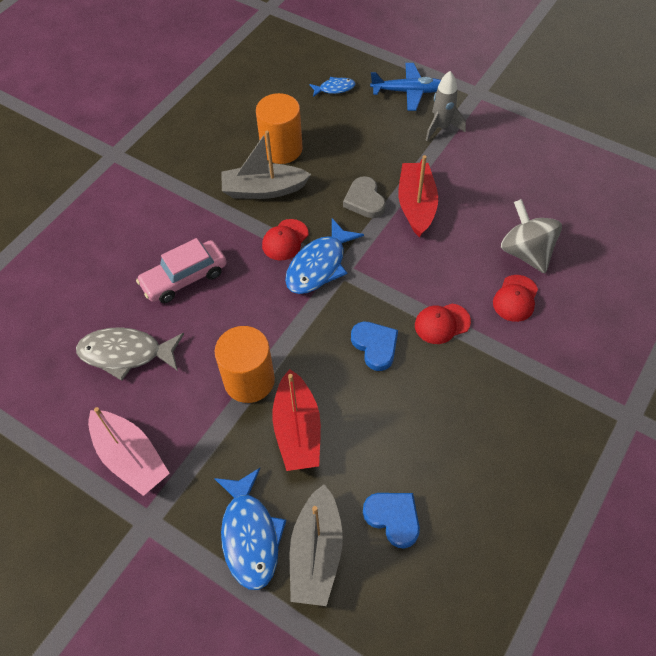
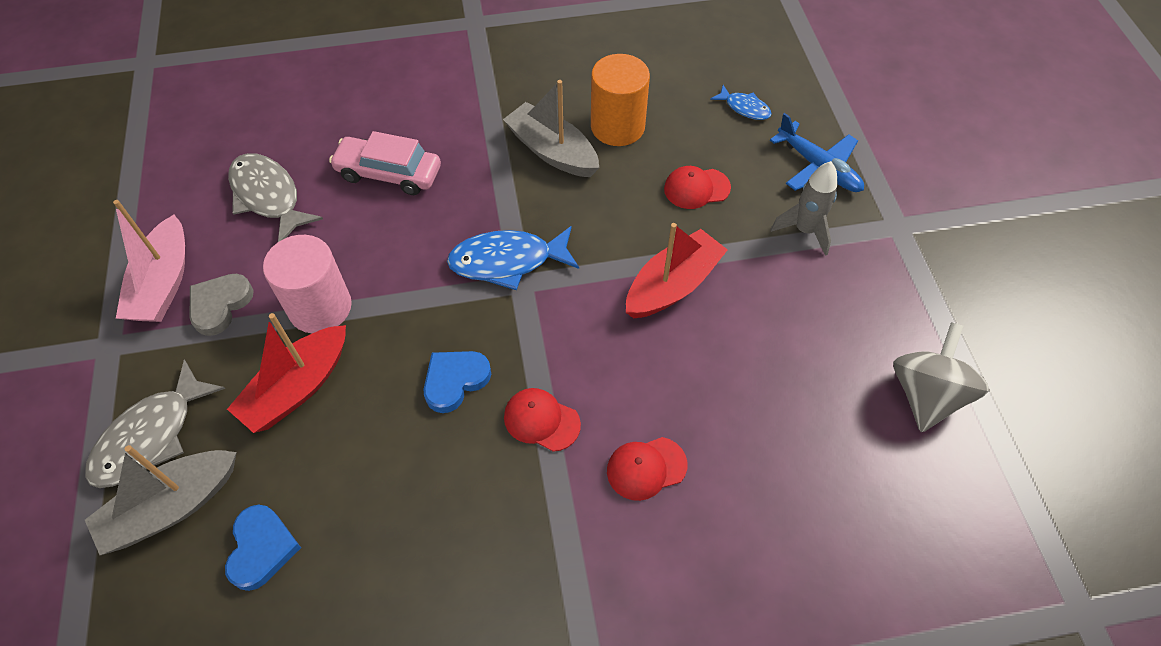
camera: 45 degrees right, 0 degrees up
(249, 380) = (320, 307): orange cylinder -> pink cylinder
(250, 535) = (151, 436): blue fish -> grey fish
(285, 240) = (510, 212): red cap -> red cap (696, 188)
(364, 200) = (629, 237): grey heart -> grey heart (220, 305)
(375, 346) = (455, 381): blue heart -> blue heart turned 150 degrees counterclockwise
(526, 252) = (722, 433): grey spinning top -> grey spinning top (926, 394)

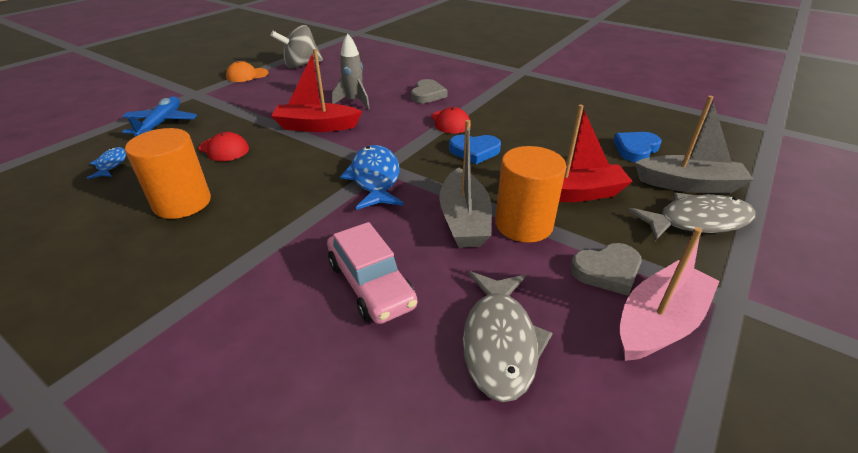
camera: 135 degrees left, 20 degrees down
(320, 307) = (523, 224): pink cylinder -> orange cylinder
(507, 261) = (375, 178): blue fish -> blue fish turned 135 degrees counterclockwise
(552, 151) = (244, 216): grey boat -> grey boat (464, 220)
(646, 468) = (427, 95): red cap -> grey heart
(804, 230) = (226, 111): grey rocket -> grey rocket (354, 102)
(931, 307) = (247, 75): none -> orange cap

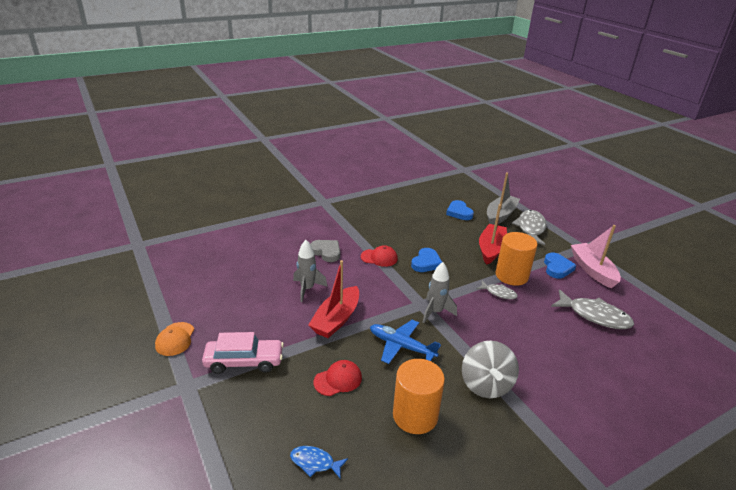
camera: 65 degrees left, 5 degrees down
(161, 123) = (246, 419): blue plane -> blue plane (401, 346)
(301, 65) = (189, 298): grey spinning top -> grey spinning top (486, 385)
(370, 284) = (543, 343): pink car -> pink car (244, 361)
(375, 178) = (435, 312): blue fish -> grey rocket
(464, 220) = (499, 293): grey boat -> grey fish
(607, 271) = (557, 268): grey heart -> blue heart

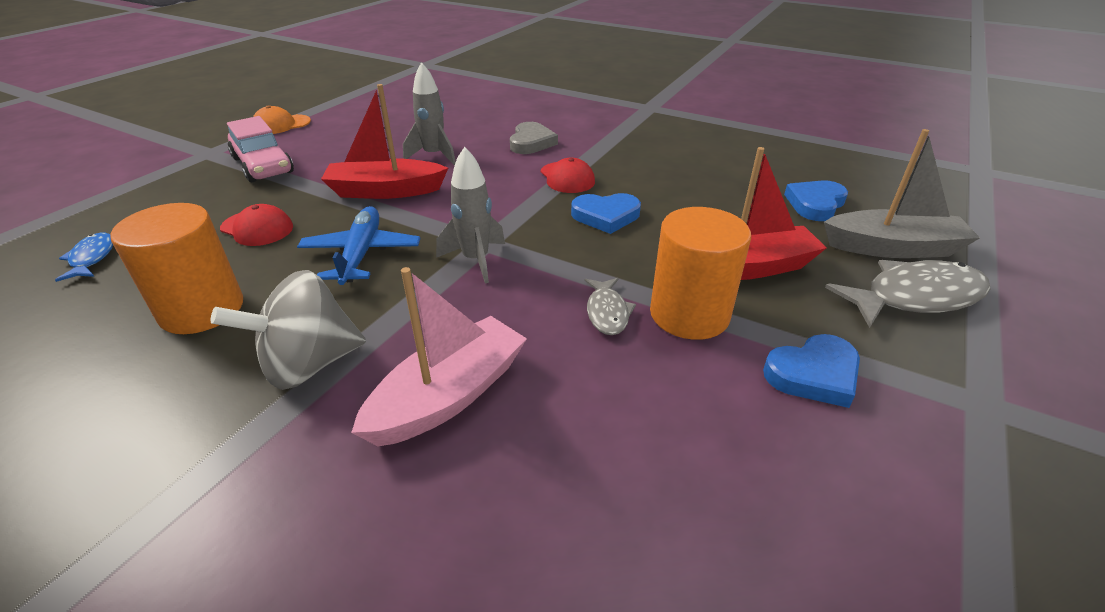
camera: 60 degrees right, 5 degrees up
(592, 270) = (898, 444): pink boat -> pink boat (449, 396)
(594, 315) = (687, 490): grey fish -> none

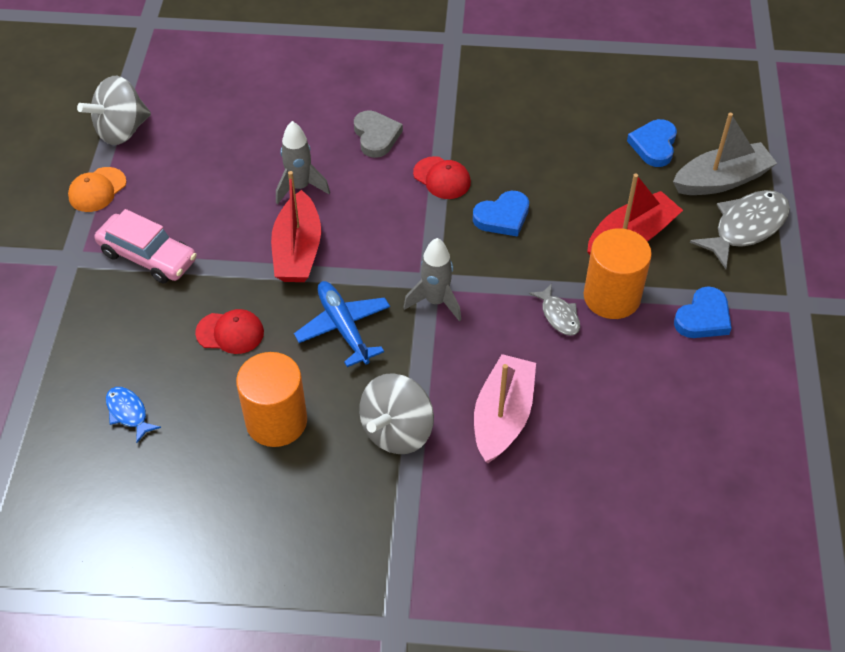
camera: 25 degrees left, 15 degrees up
(340, 102) = (121, 130): none -> grey spinning top
(385, 191) = (297, 250): red boat -> red boat turned 60 degrees counterclockwise

